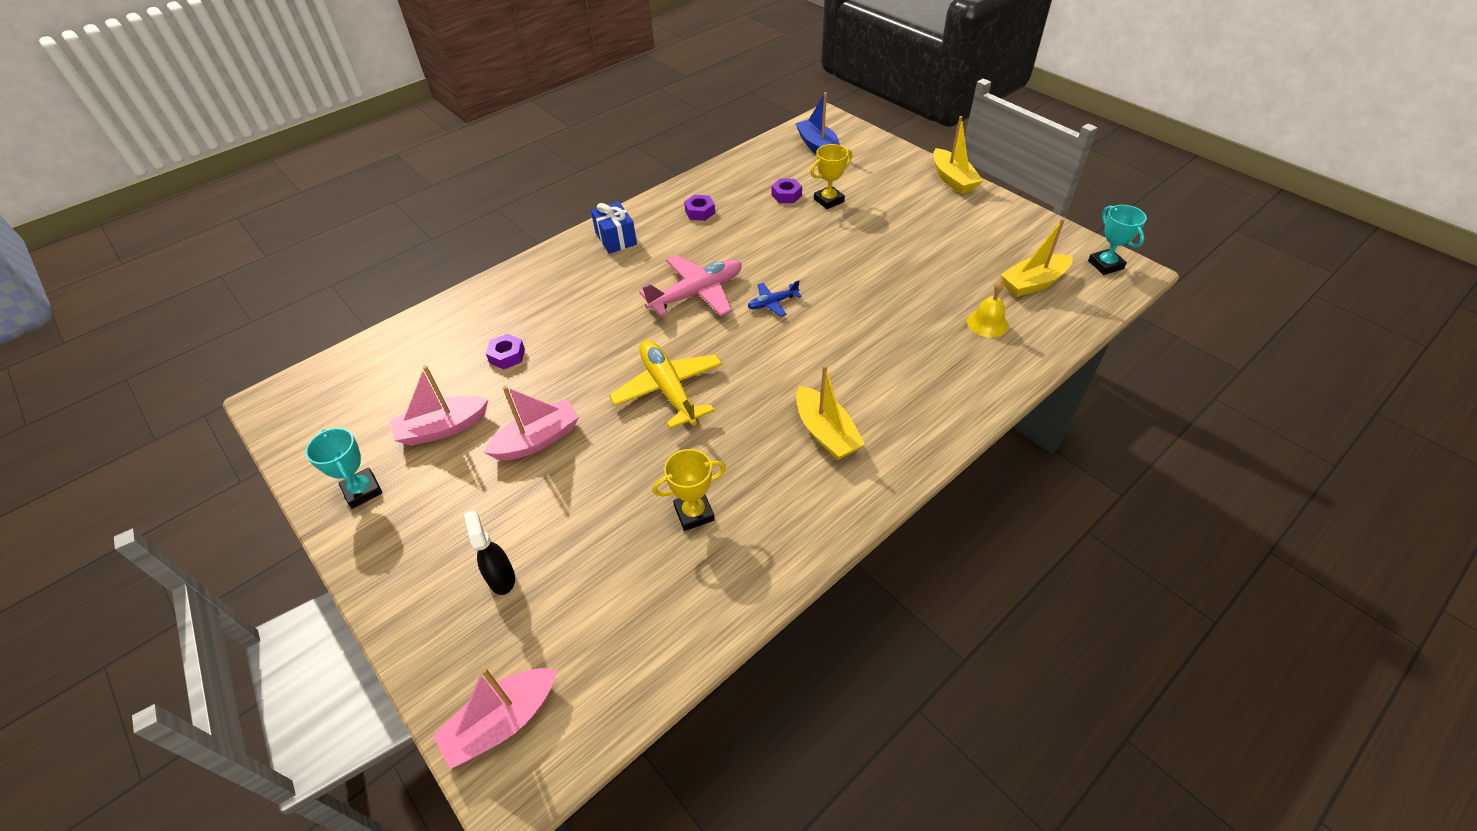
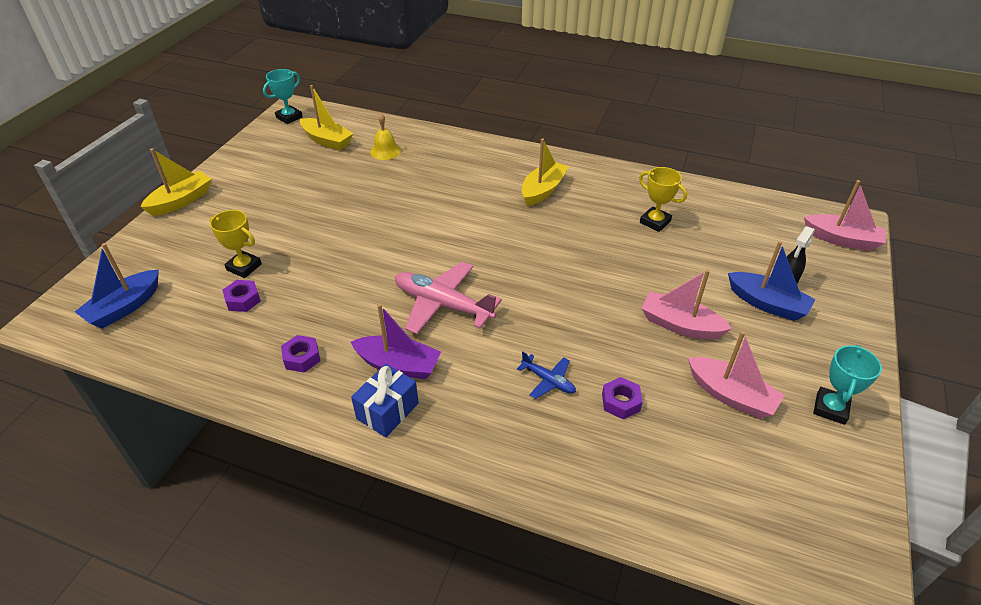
camera: 120 degrees left, 5 degrees down
(495, 534) = (767, 304): none -> blue boat
(652, 253) = (398, 365): none -> purple boat
(668, 389) = (567, 275): yellow plane -> none
(772, 303) = (427, 254): blue plane -> blue plane (548, 381)

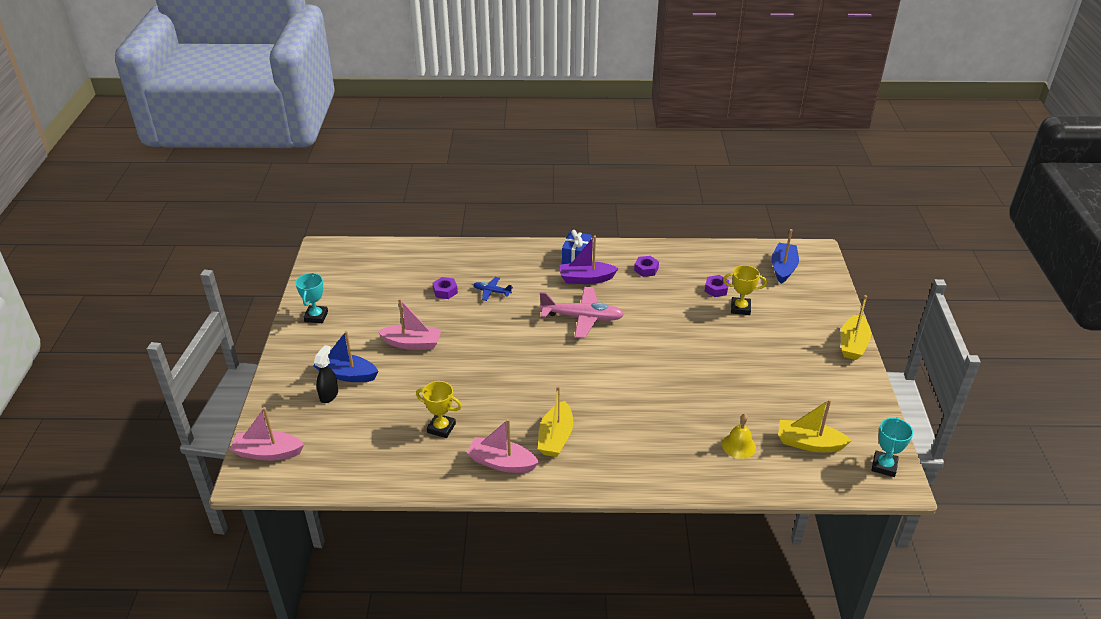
camera: 160 degrees right, 5 degrees down
(731, 395) = (378, 309): pink boat -> pink boat (501, 463)

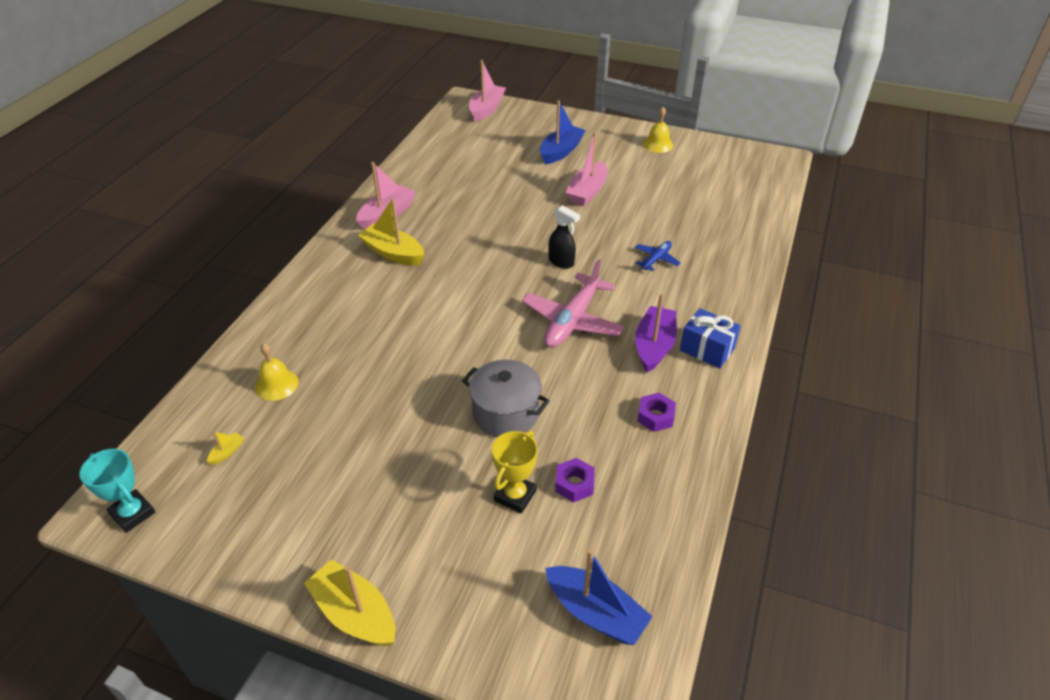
camera: 110 degrees right, 5 degrees up
(316, 316) = (658, 144): turquoise trophy -> yellow bell
(329, 395) = (538, 140): black spray bottle -> black spray bottle (561, 262)
(441, 428) = (455, 190): yellow trophy -> none
(445, 291) = (670, 226): purple nut -> none
(685, 327) = (505, 413): none -> grey pot
(809, 443) = (227, 452): yellow boat -> yellow boat, size x0.43

